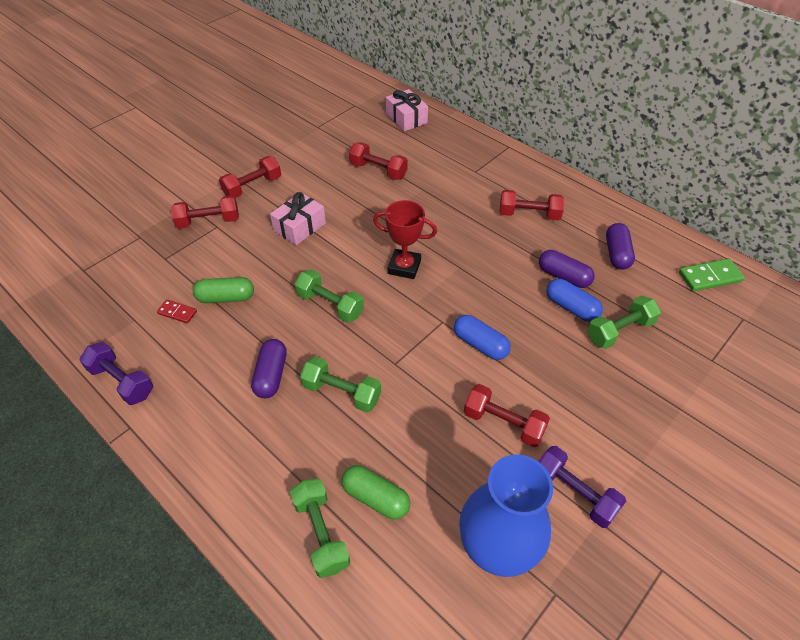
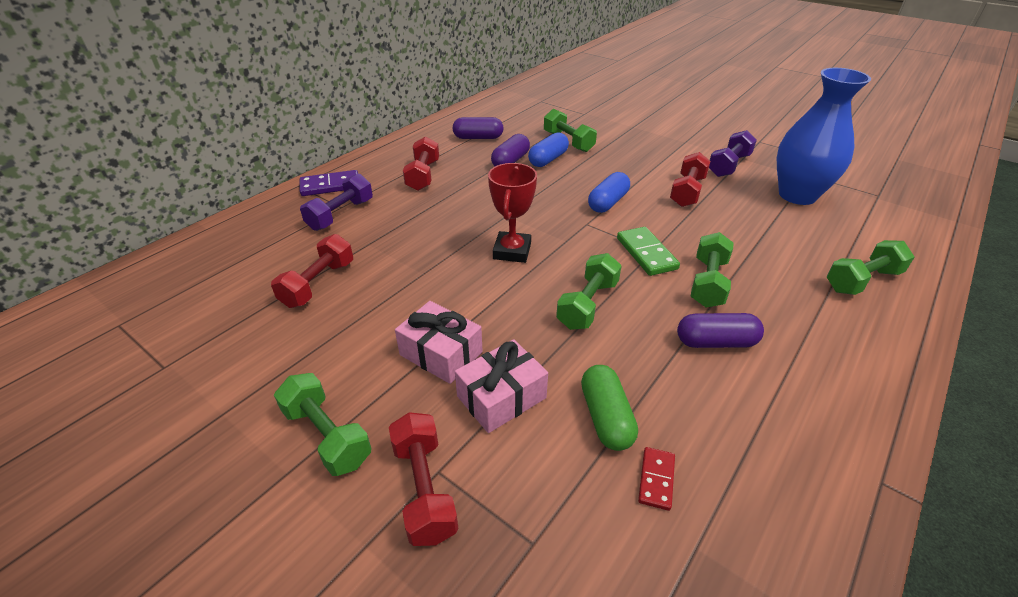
camera: 95 degrees left, 10 degrees down
(122, 381) = (821, 522): purple dumbbell -> purple dumbbell (341, 215)
(253, 187) = (327, 436): red dumbbell -> green dumbbell
(376, 498) = (804, 252): green capsule -> none
(406, 118) = (194, 265): pink gift -> pink gift (501, 397)
(508, 163) = (330, 186): none -> purple domino
(710, 277) = (501, 107): green domino -> green domino (646, 253)

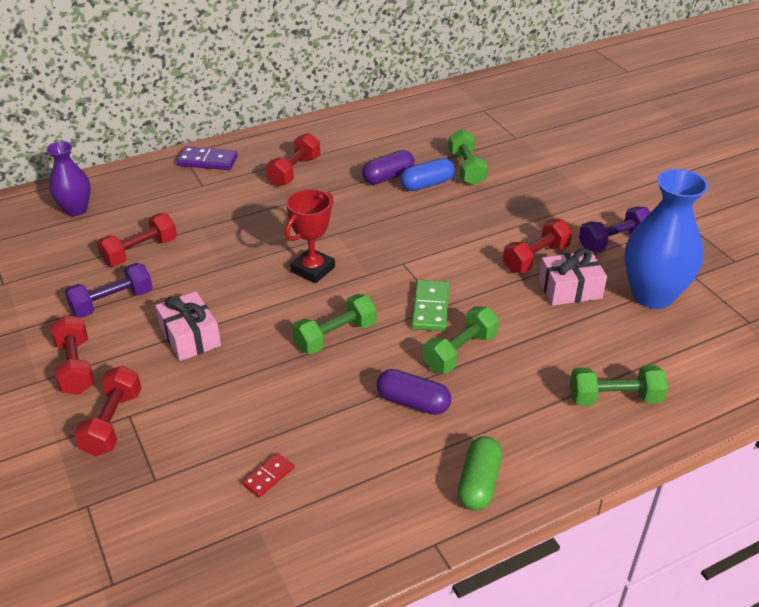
camera: 25 degrees right, 0 degrees up
(212, 263) = (76, 210): none -> purple vase
(327, 436) = (76, 367): green dumbbell -> red dumbbell
(341, 215) = (197, 193): purple dumbbell -> purple dumbbell (112, 302)
(478, 138) = (379, 141): purple capsule -> none
(501, 397) = (208, 383): pink gift -> pink gift (570, 289)
(606, 417) = (271, 424): green capsule -> green capsule (478, 483)
(608, 202) = (443, 247): blue capsule -> none

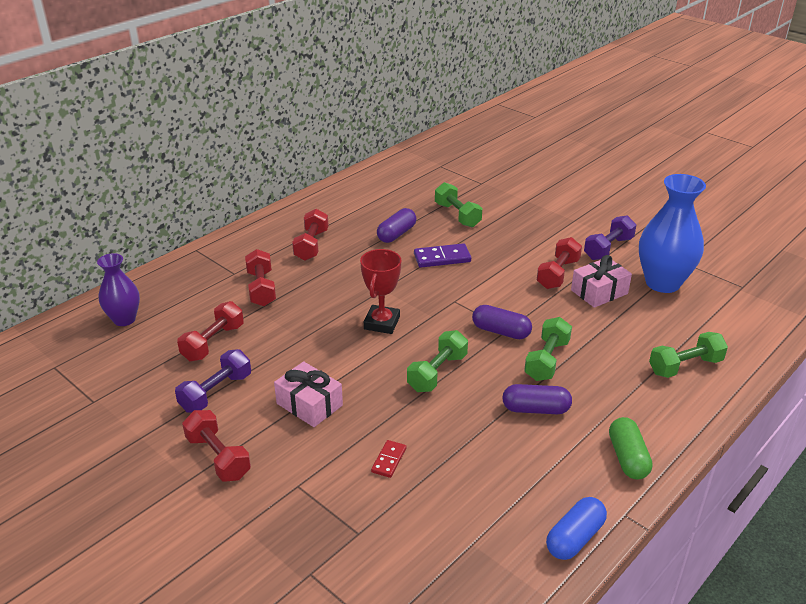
camera: 20 degrees left, 5 degrees down
(112, 423) = (286, 496): red dumbbell -> red dumbbell (261, 288)
(207, 161) = (225, 252): purple domino -> purple domino (442, 258)
(268, 476) = (456, 501): red domino -> red domino (389, 460)
(427, 184) = (433, 234): blue capsule -> blue capsule (574, 538)
(430, 308) = (501, 331): green domino -> purple capsule

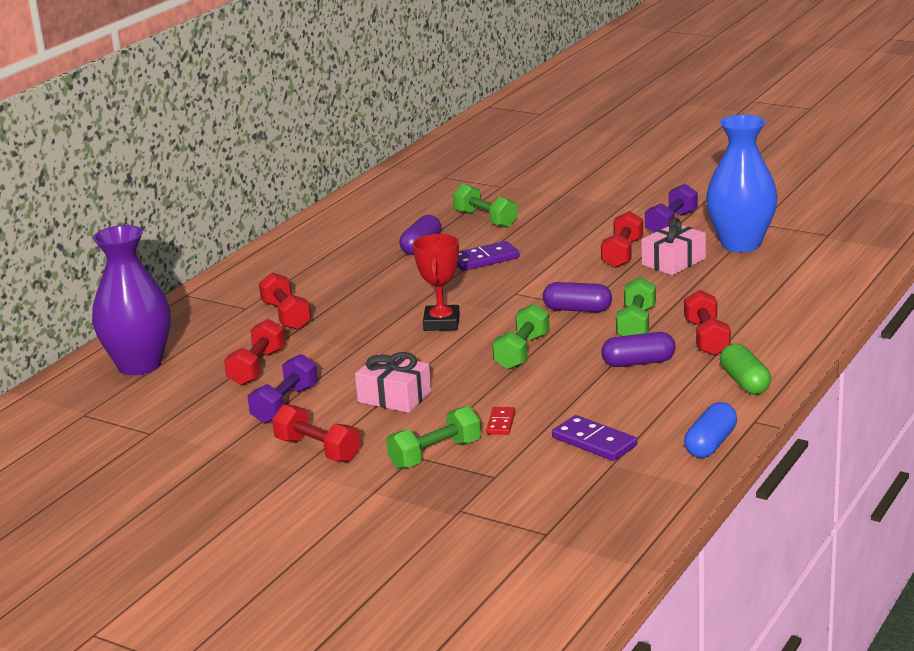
camera: 10 degrees left, 10 degrees down
(124, 319) = (139, 365): purple vase -> purple vase, size x1.67
(311, 245) = (324, 270): red dumbbell -> red dumbbell (706, 338)
(465, 507) = (594, 442): none -> purple domino
(685, 366) = (783, 306): green dumbbell -> green dumbbell (435, 454)

